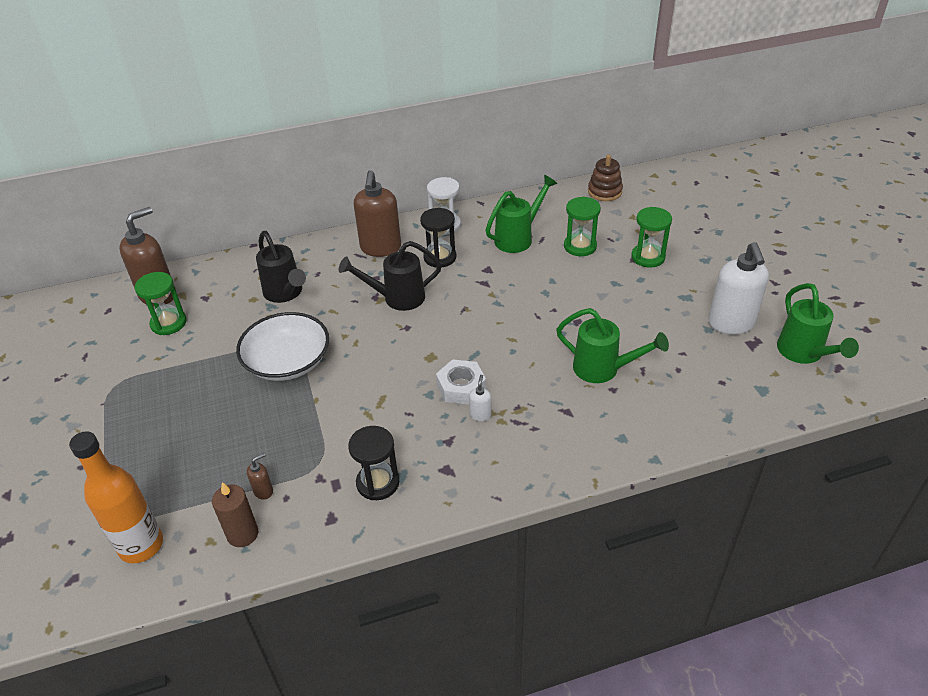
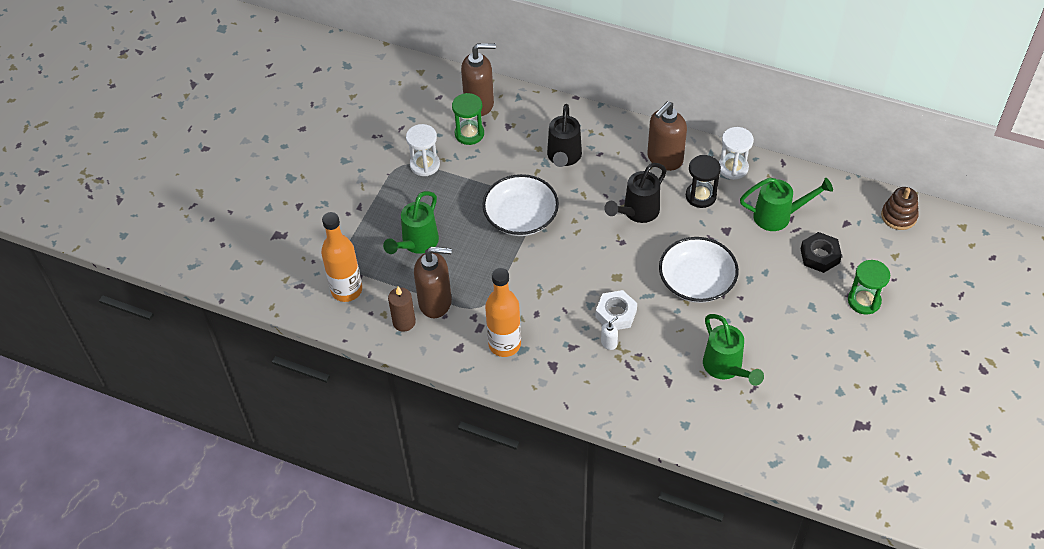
camera: 40 degrees right, 10 degrees up
(140, 373) = (425, 165): none -> white hourglass
(263, 491) = (435, 302): brown soap dispenser -> brown soap dispenser, size x2.35
(378, 483) = (504, 344): black hourglass -> orange bottle
(397, 298) = (637, 212): black watering can -> black watering can turned 75 degrees counterclockwise
(504, 319) = (696, 281): none -> white bowl
(580, 246) = (819, 256): green hourglass -> black nut
(731, 323) = (863, 399): white soap dispenser -> none
(804, 354) = (889, 460): green watering can -> green watering can (416, 244)

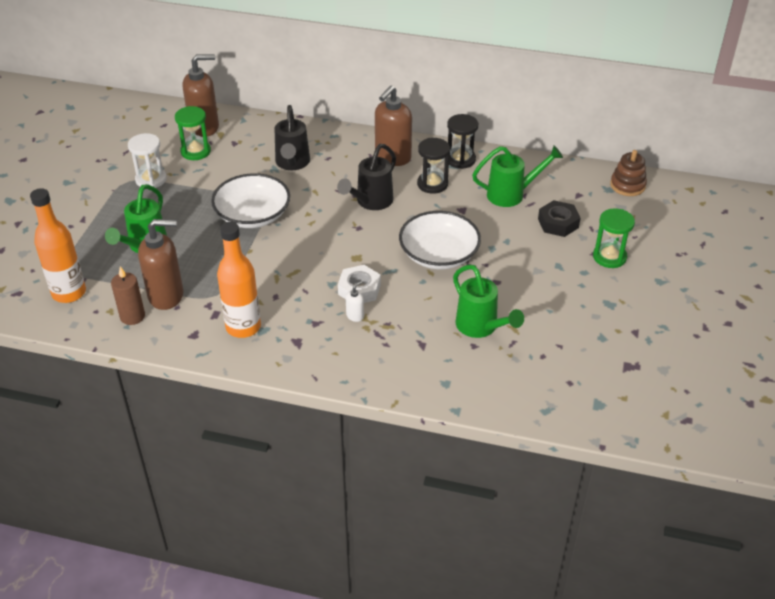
camera: 10 degrees left, 10 degrees down
(733, 168) = (460, 159): white hourglass -> black hourglass

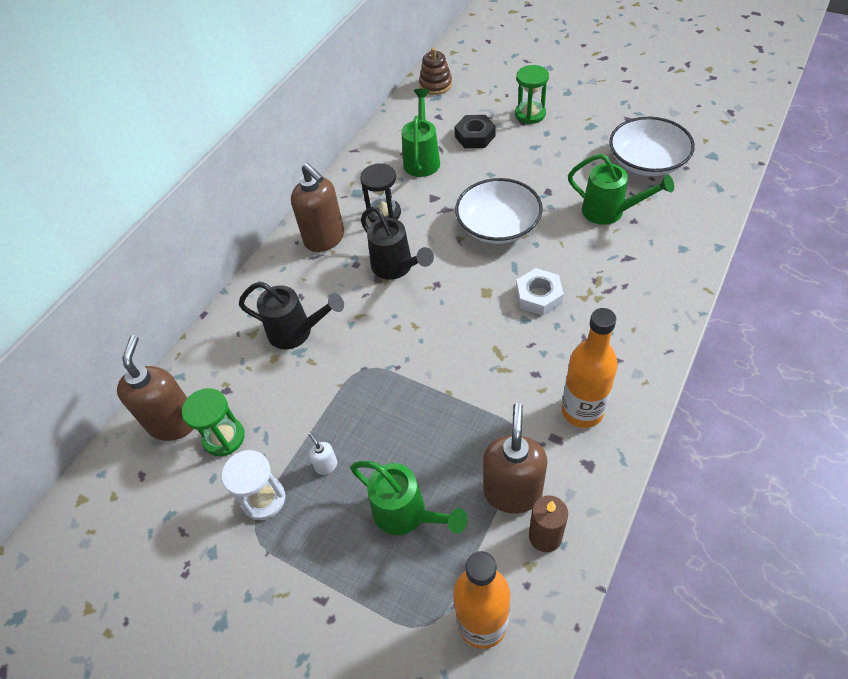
camera: 70 degrees left, 10 degrees up
(252, 215) = (382, 383): white bowl -> white bowl (647, 161)
(355, 316) = (579, 305): white soap dispenser -> white soap dispenser (326, 465)
(460, 159) = (352, 186): black hourglass -> none
(481, 327) = (610, 212): green watering can -> green watering can turned 45 degrees clockwise

